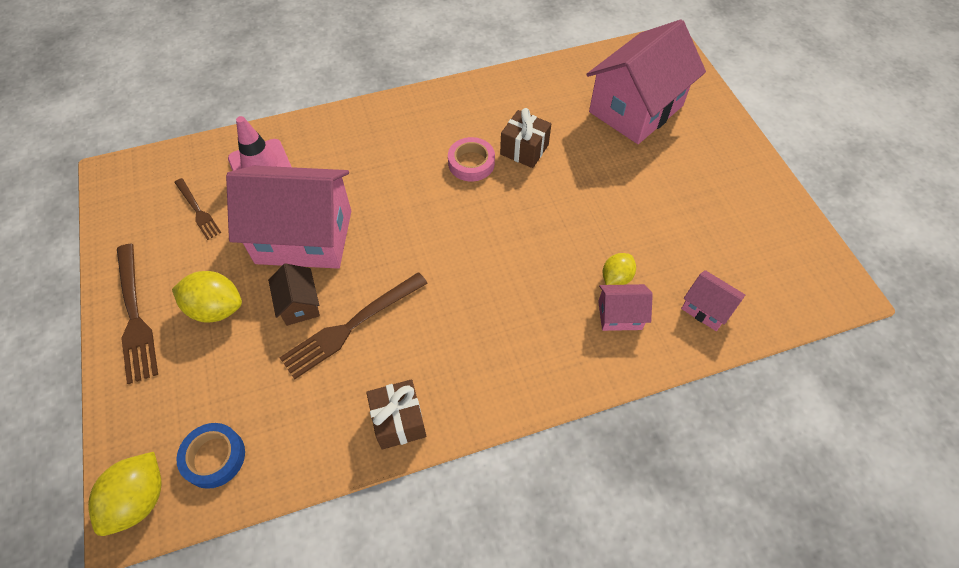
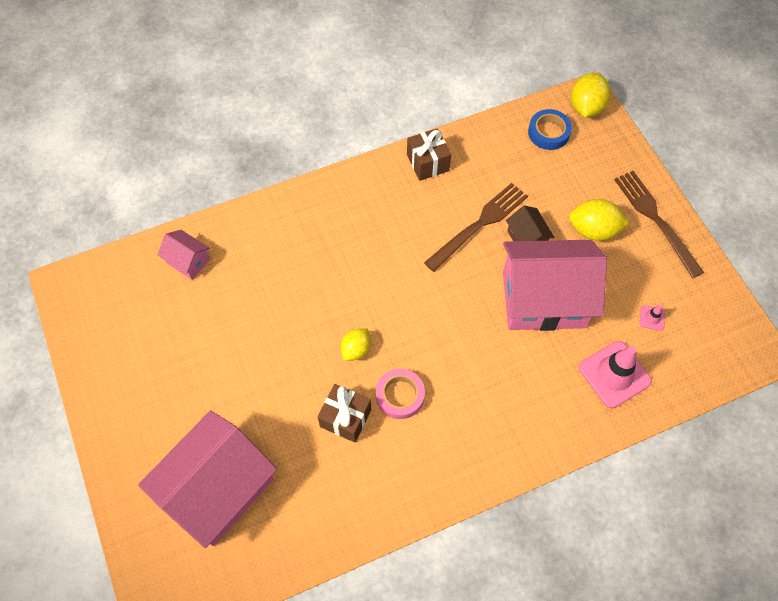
camera: 175 degrees right, 5 degrees up
(198, 211) = (652, 318): brown fork -> pink traffic cone
(616, 278) = (261, 282): yellow lemon -> yellow lemon (356, 349)
(620, 315) = (261, 250): pink house -> none

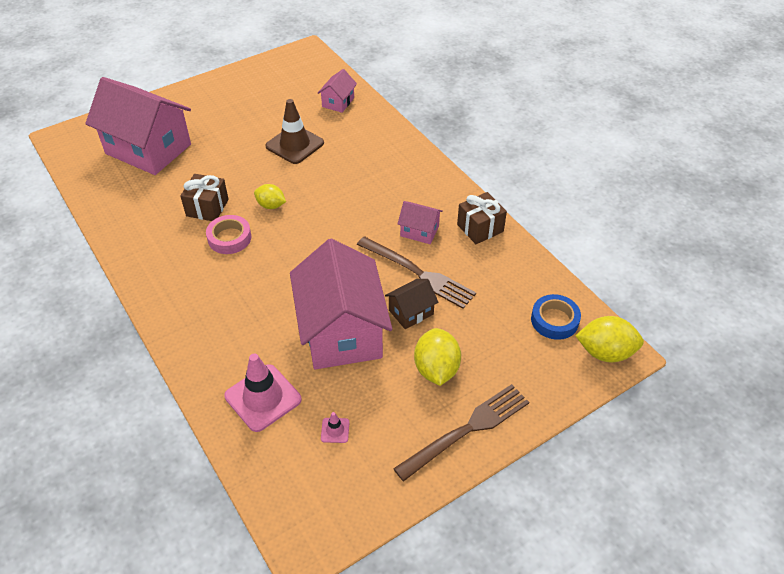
camera: 80 degrees right, 15 degrees down
(256, 316) = (295, 145): none -> brown traffic cone
(423, 214) = (419, 231): none -> pink house

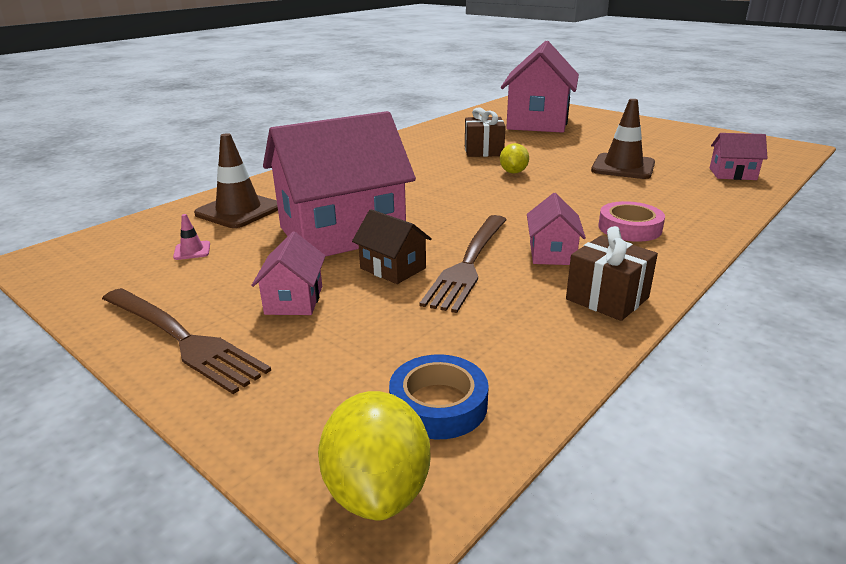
camera: 75 degrees right, 20 degrees down
(229, 238) = (449, 165): pink tape -> pink tape (629, 228)
(263, 398) = (239, 211): pink traffic cone -> brown traffic cone
(436, 369) = (294, 300): yellow lemon -> pink house

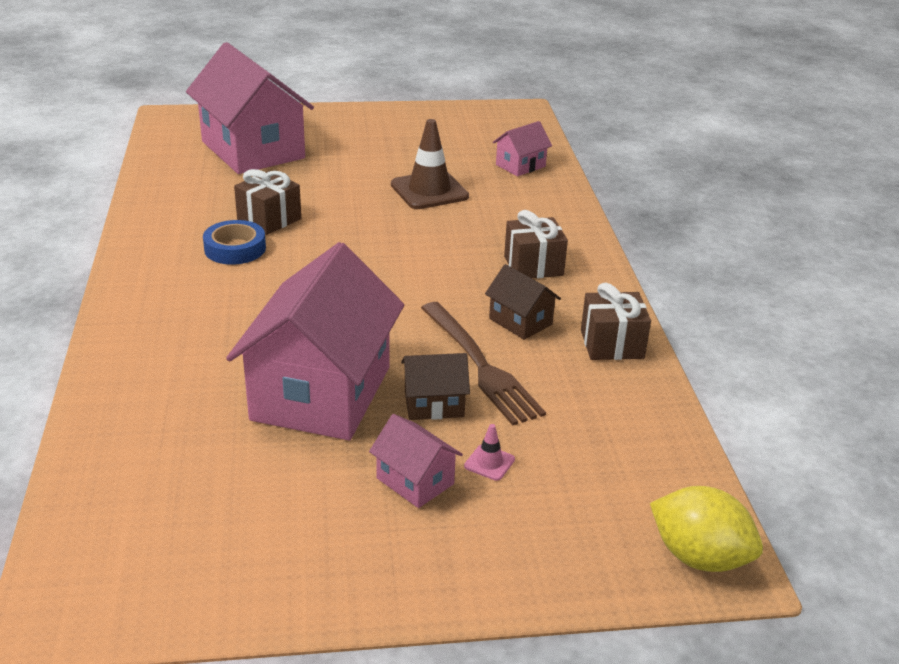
camera: 50 degrees left, 5 degrees up
(184, 339) = (401, 570): brown fork -> none
(192, 251) = (215, 498): pink traffic cone -> pink traffic cone (489, 463)
(239, 211) = (158, 427): brown traffic cone -> none
(438, 404) = (644, 487): blue tape -> blue tape (235, 248)
(513, 172) = (347, 239): yellow lemon -> none
(552, 253) = (520, 321): pink house -> brown house
(629, 228) = (533, 266): pink tape -> brown gift

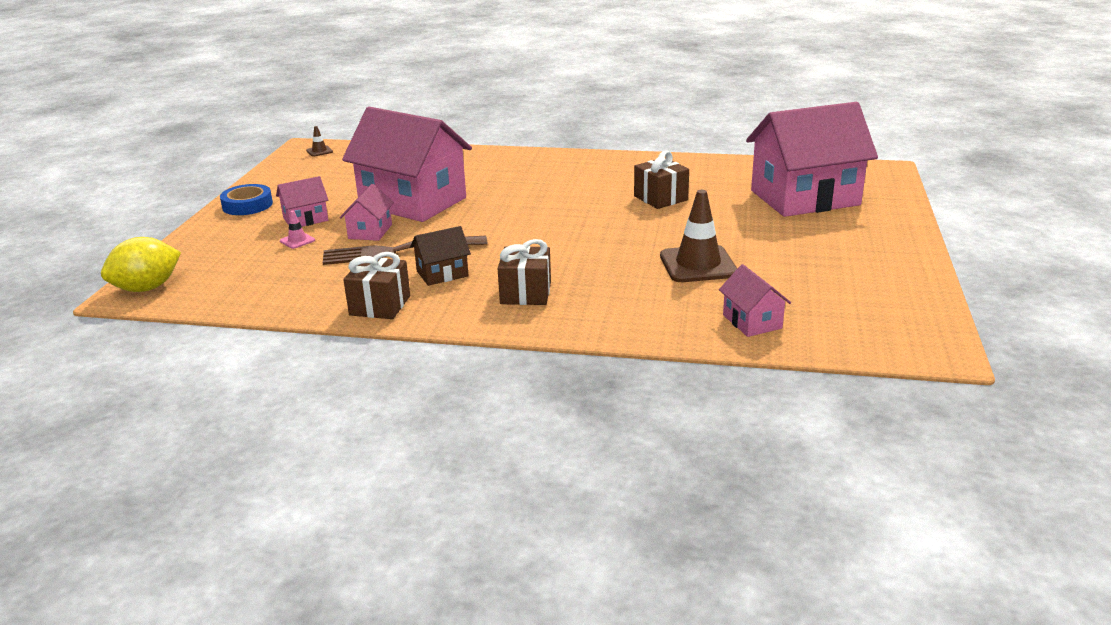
camera: 110 degrees right, 5 degrees down
(85, 581) = (319, 151): none -> brown traffic cone
(235, 248) = (616, 186): blue tape -> blue tape (247, 205)
(434, 404) = (370, 231): brown house -> pink house

